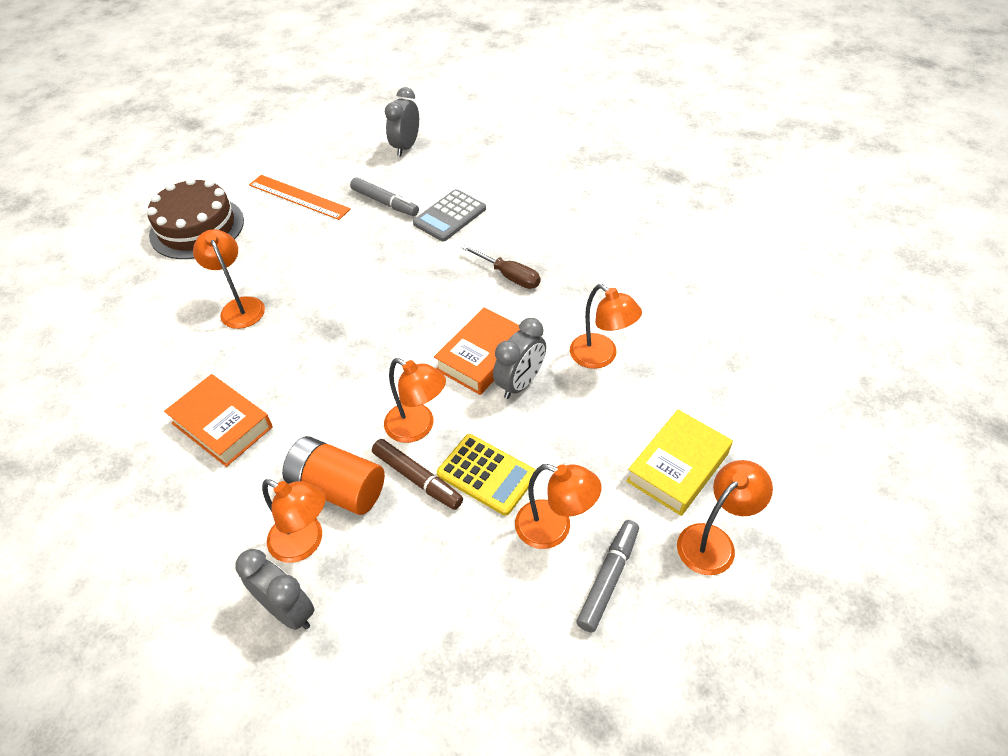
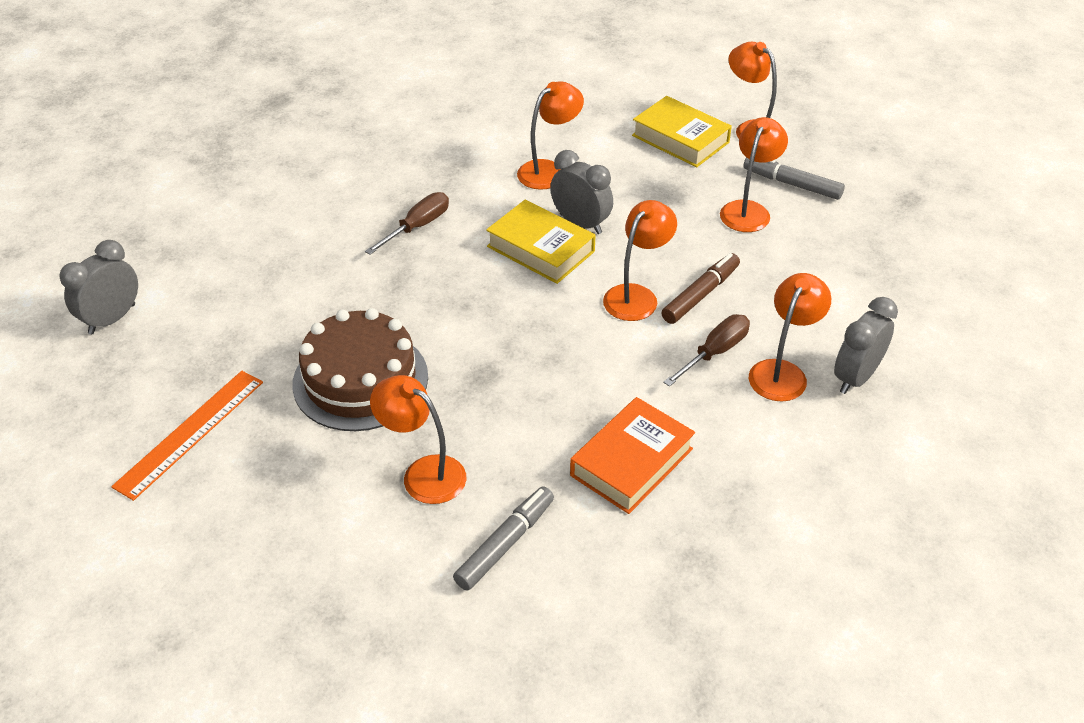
camera: 90 degrees left, 5 degrees down
(197, 228) = (225, 556): brown cake -> brown cake (360, 380)
(240, 306) = (423, 473): orange lamp -> orange lamp turned 60 degrees clockwise
(338, 487) = (715, 352): orange battery -> brown screwdriver
(385, 202) = (240, 336): grey marker -> grey marker (505, 544)
(406, 147) = (112, 319): grey clock -> grey clock turned 105 degrees clockwise
(450, 216) = (291, 274): grey calculator -> none
(482, 356) = (540, 249): orange book -> yellow book
(487, 474) = (693, 248): yellow calculator -> none

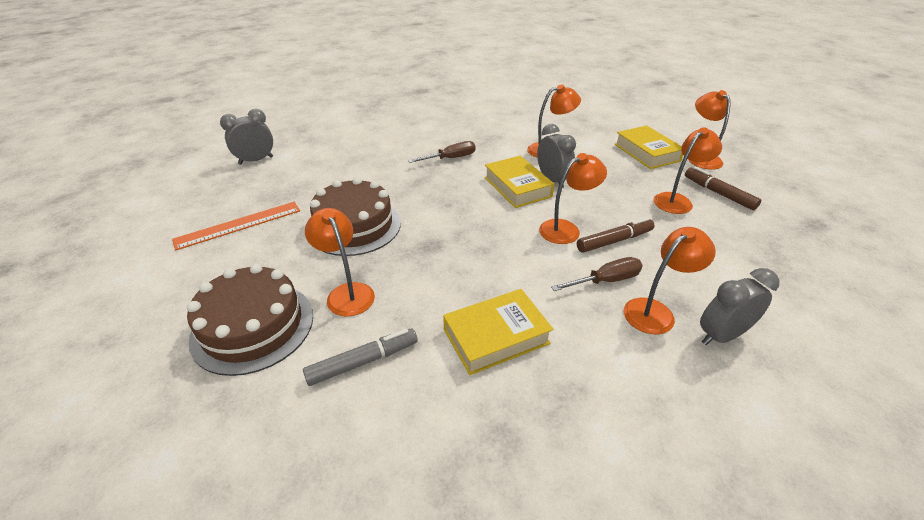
camera: 25 degrees right, 5 degrees down
(341, 555) = (253, 326): none -> brown cake
(631, 462) = (496, 336): orange book -> yellow book
(792, 184) = (718, 193): grey marker -> brown marker

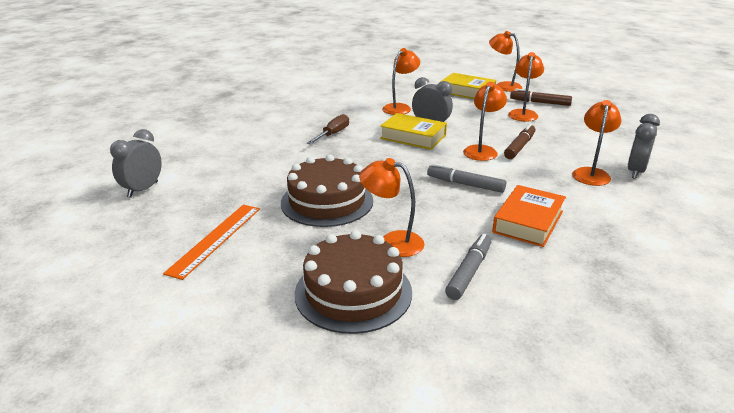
camera: 35 degrees left, 10 degrees down
(494, 261) = (465, 184): none -> grey marker
(496, 336) = (528, 222): yellow book -> orange book
(606, 280) = (545, 169): brown screwdriver -> none

